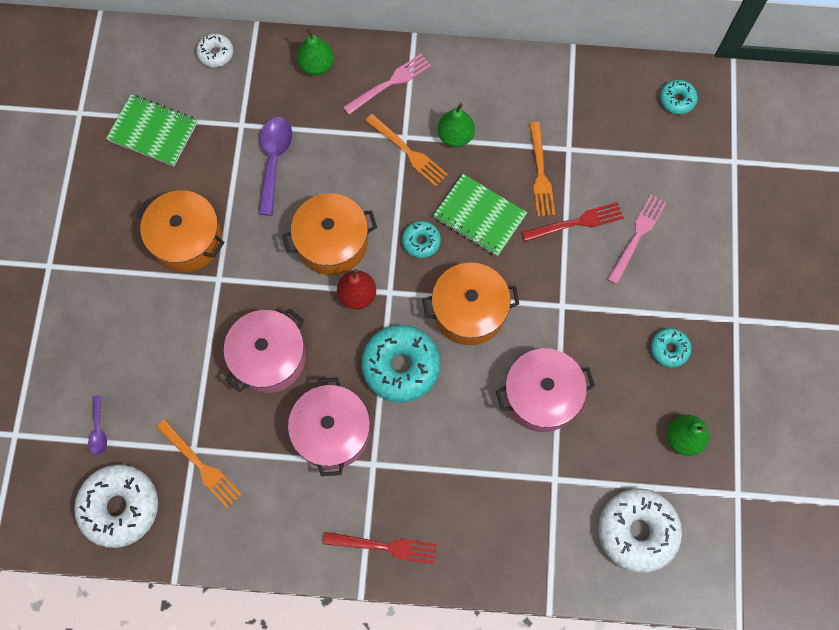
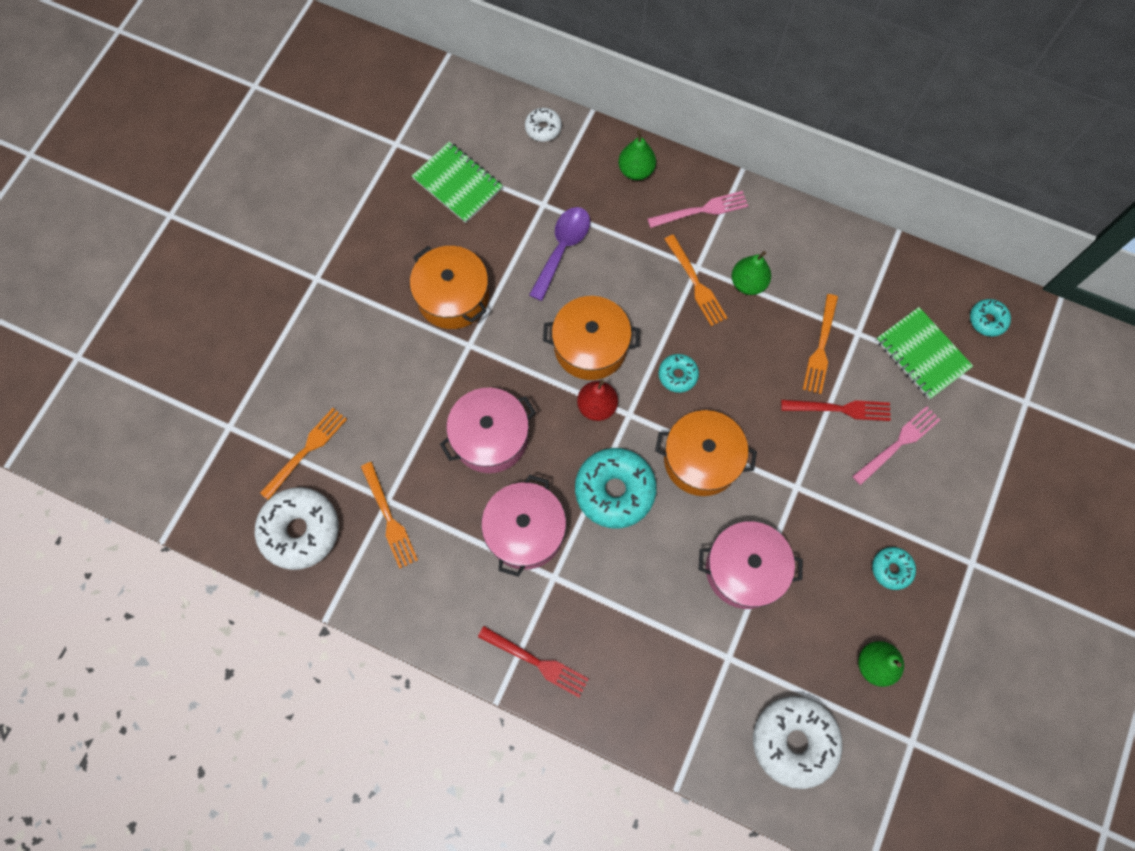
camera: 20 degrees right, 0 degrees up
(98, 430) = (306, 450): purple spoon -> orange fork
(479, 216) = (744, 370): green notebook -> green notebook (922, 354)

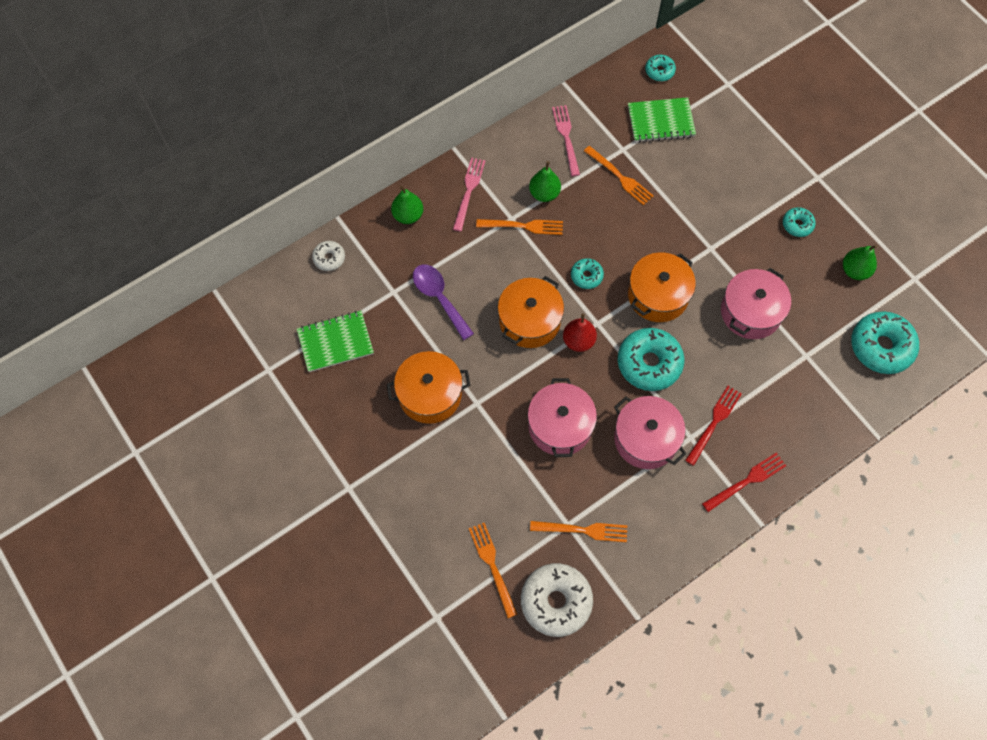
camera: 60 degrees left, 5 degrees down
(794, 741) = (881, 347): white donut -> turquoise donut
(840, 409) = (671, 190): red fork -> red fork (714, 422)
(898, 443) = (714, 171): pink fork -> pink fork (566, 137)

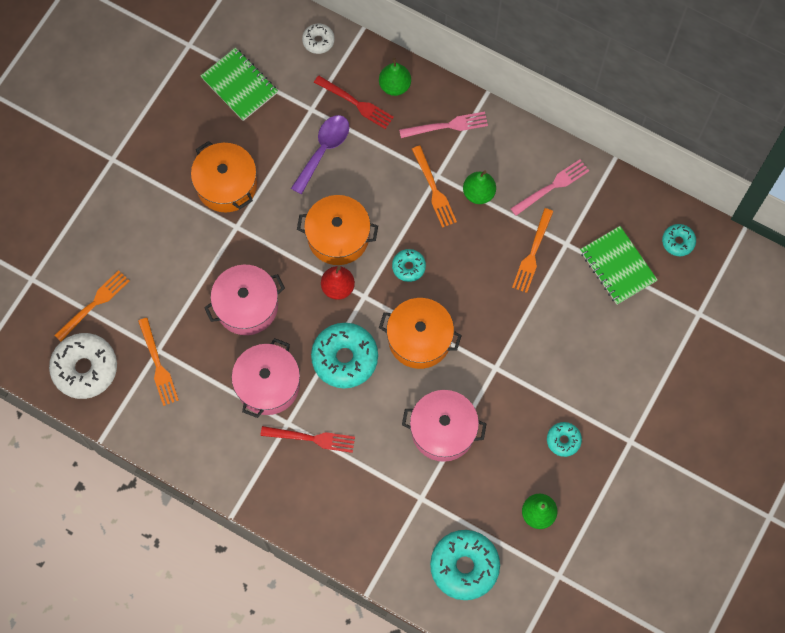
camera: 65 degrees right, 5 degrees up
(747, 481) = (267, 488): red fork -> red fork (356, 103)

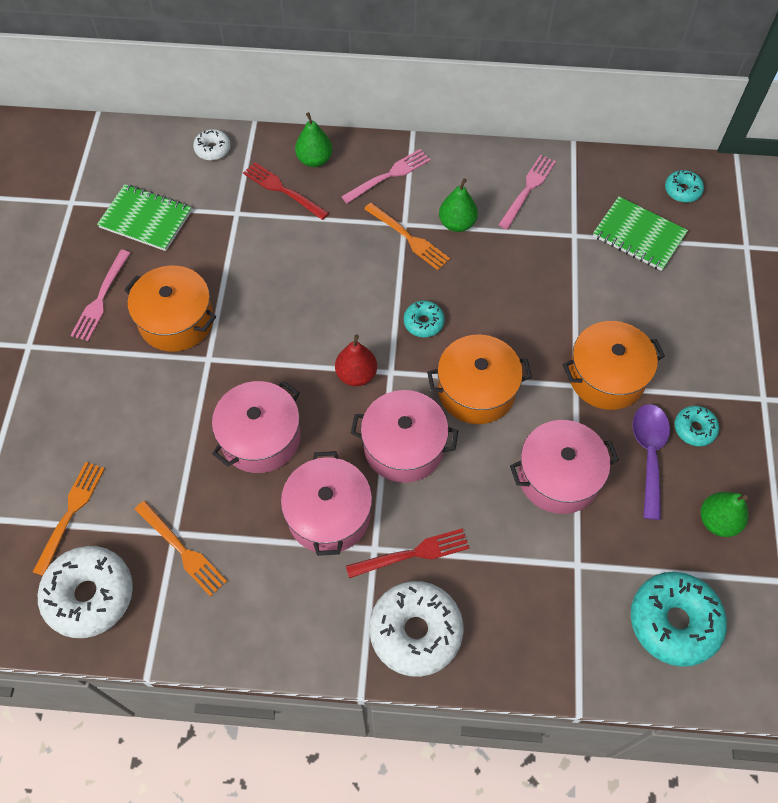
camera: 25 degrees left, 10 degrees down
(179, 142) = (101, 299): none -> pink fork
(287, 492) = (415, 631): none -> white donut
(323, 150) = (270, 246): purple spoon -> purple spoon (649, 454)
(338, 236) = (329, 323): orange pot -> orange pot (606, 376)
(345, 358) = (404, 446): turquoise donut -> pink pot
(356, 103) = (282, 190): red fork -> red fork turned 150 degrees counterclockwise
(532, 254) = (546, 258): orange fork -> none

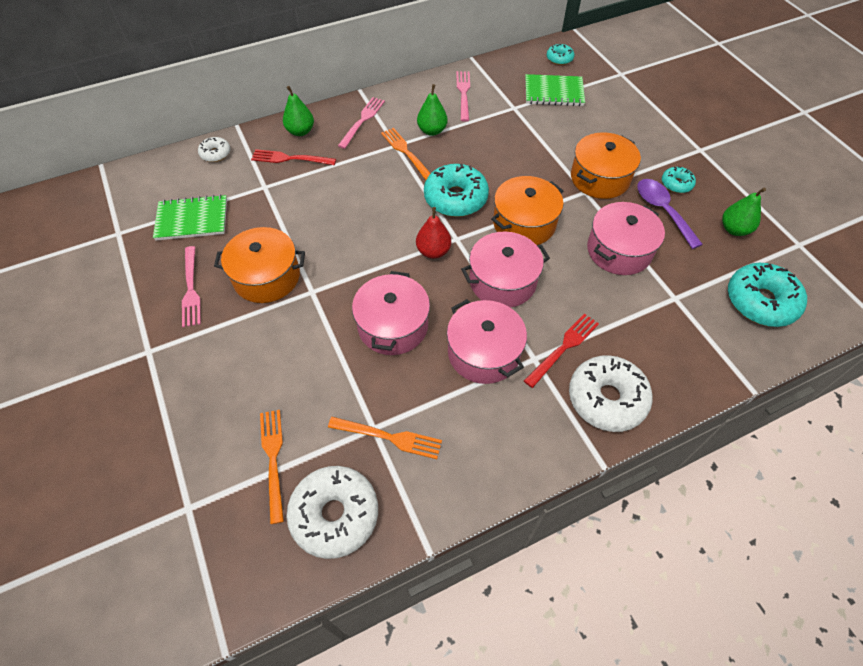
camera: 30 degrees left, 5 degrees down
(409, 238) = (405, 152): orange fork -> orange fork turned 135 degrees counterclockwise
(423, 322) = (455, 198): turquoise donut -> turquoise donut, size x1.94

